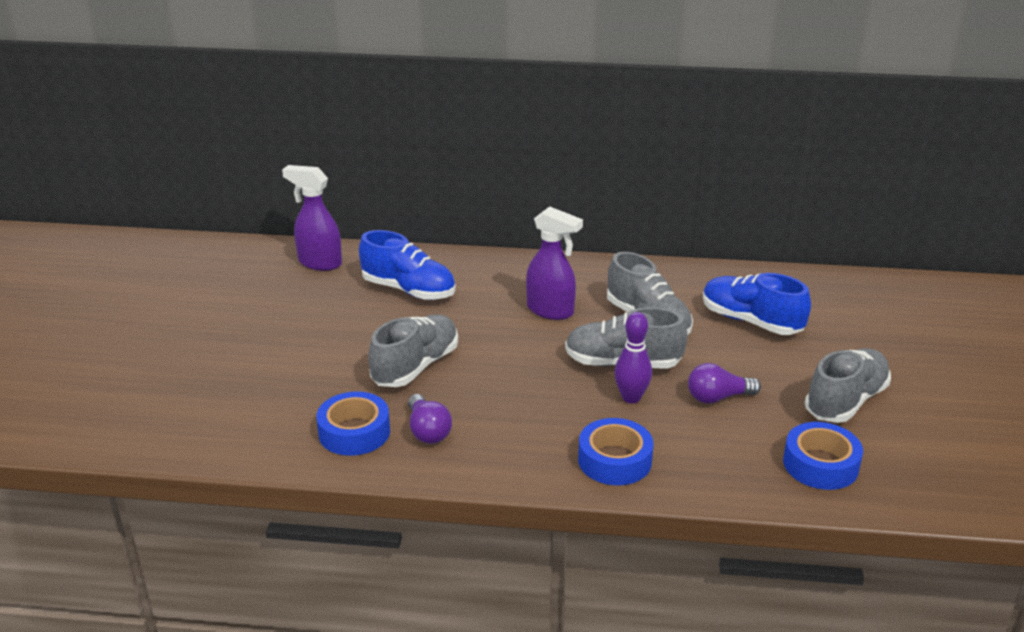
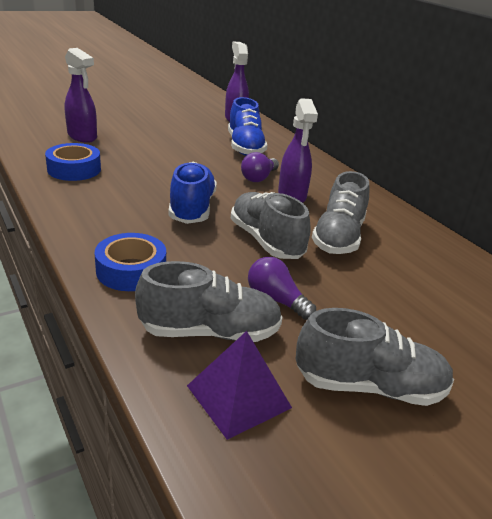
camera: 50 degrees right, 0 degrees up
(257, 397) = (82, 137): none -> purple spray bottle
(415, 367) = (165, 169): grey shoe -> grey shoe (210, 332)
(427, 431) = (98, 190): purple light bulb -> purple light bulb (259, 178)
(631, 398) = (224, 256): purple bowling pin -> none
(751, 321) = (415, 288): blue shoe -> blue shoe (192, 208)
(820, 464) = (238, 396): blue tape -> purple pyramid

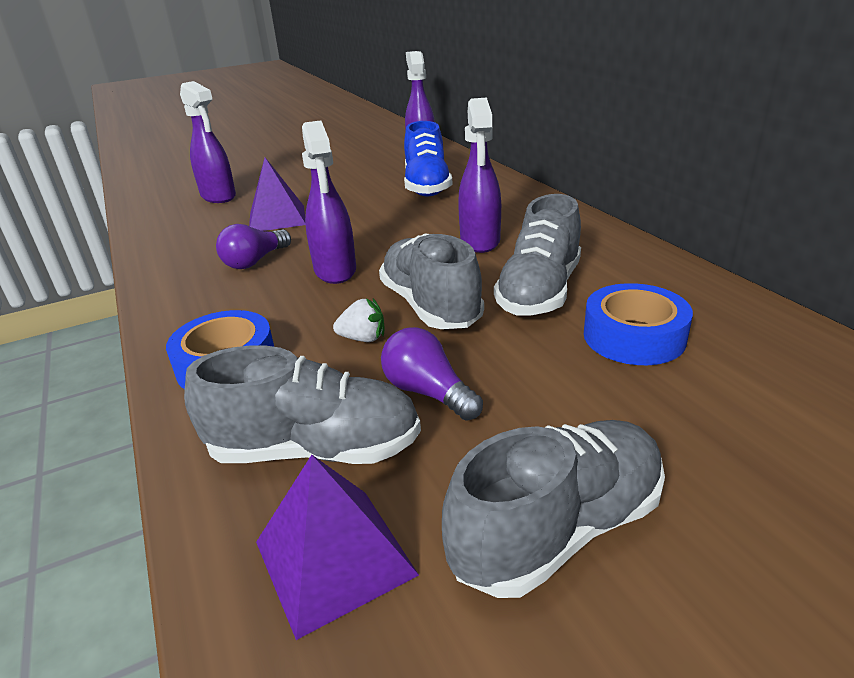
camera: 10 degrees right, 0 degrees up
(74, 169) = (195, 237): blue tape -> blue tape (634, 336)
(135, 161) = (277, 218): none -> purple pyramid
(192, 208) = (335, 271): blue shoe -> purple spray bottle
(224, 260) = (363, 338): none -> white strawberry
(259, 178) = (438, 222): purple light bulb -> purple light bulb (255, 261)
(369, 386) = (558, 529): grey shoe -> grey shoe turned 45 degrees counterclockwise

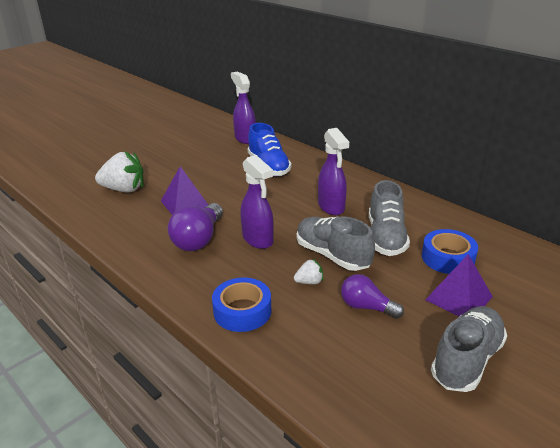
camera: 20 degrees left, 0 degrees up
(219, 197) = (124, 189): purple spray bottle -> white strawberry
(255, 261) = (198, 239): purple light bulb -> purple light bulb, size x1.52
(315, 449) = (332, 348): grey shoe -> none
(334, 557) = (380, 395): purple pyramid -> purple pyramid (458, 298)

